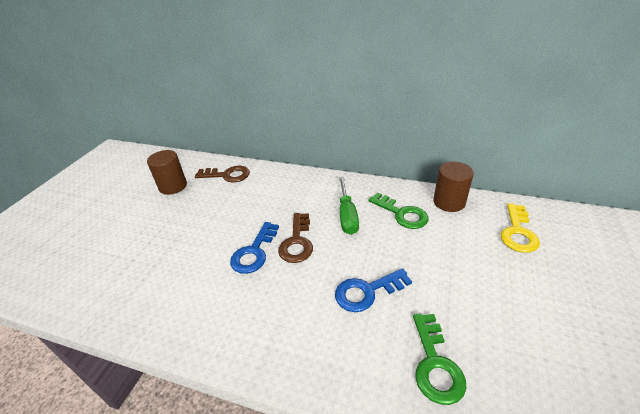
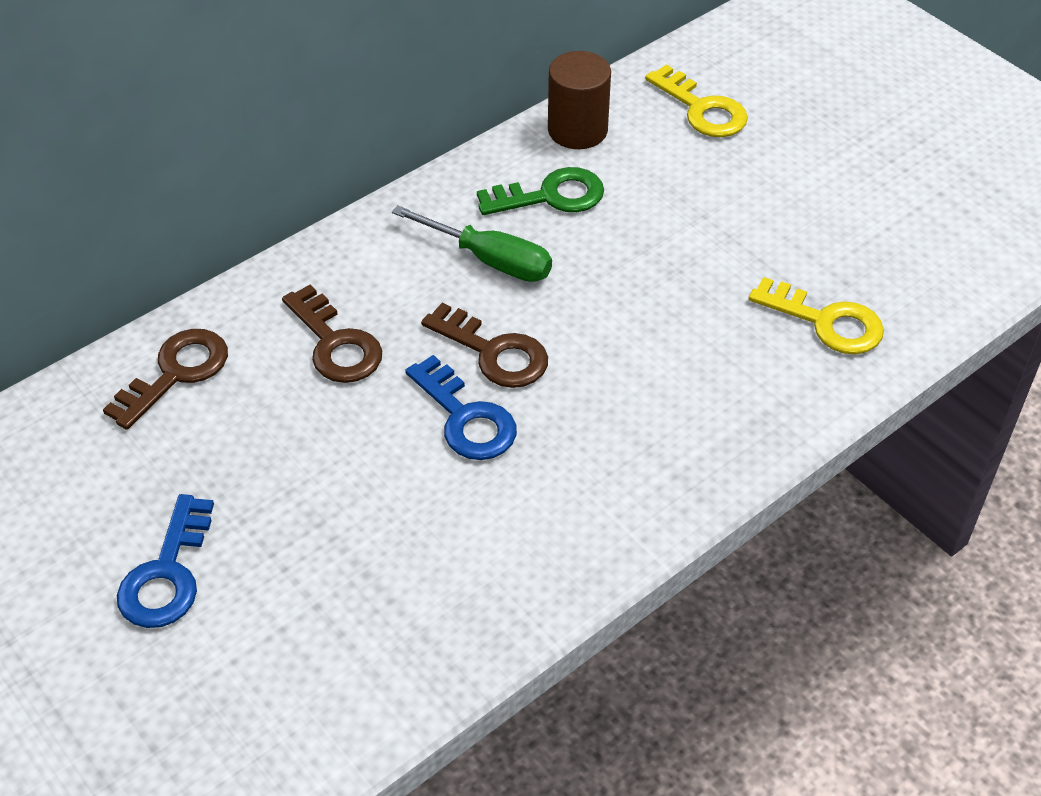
camera: 60 degrees left, 10 degrees up
(173, 186) = (114, 479): brown cylinder -> none
(267, 200) = (335, 344): none -> brown key
(367, 292) = (669, 323): blue key -> blue key (167, 574)
(435, 364) = (826, 322): green key -> yellow key

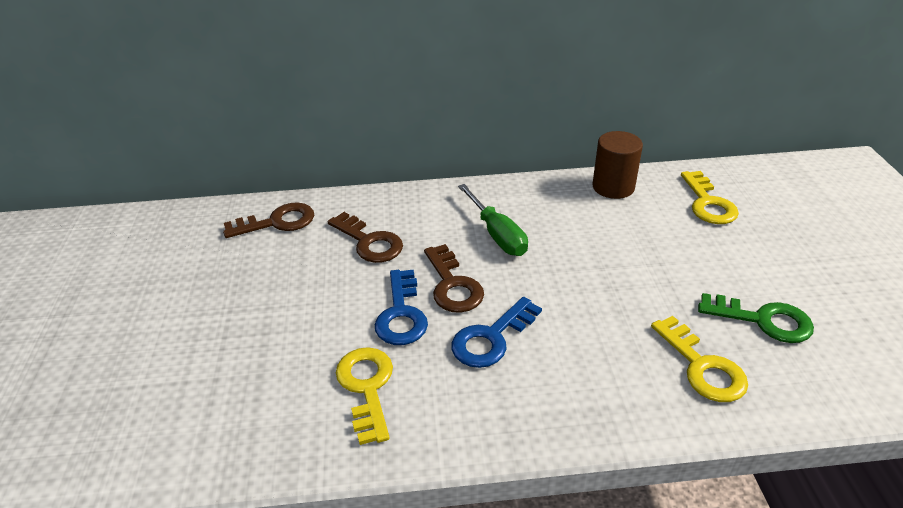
camera: 35 degrees right, 10 degrees down
(167, 574) = (165, 319): blue key -> blue key (491, 338)
(335, 344) = (369, 242): brown key -> brown key turned 45 degrees counterclockwise
(505, 521) = (366, 387): none -> yellow key
(551, 196) = (565, 215): green key -> green key (763, 320)

